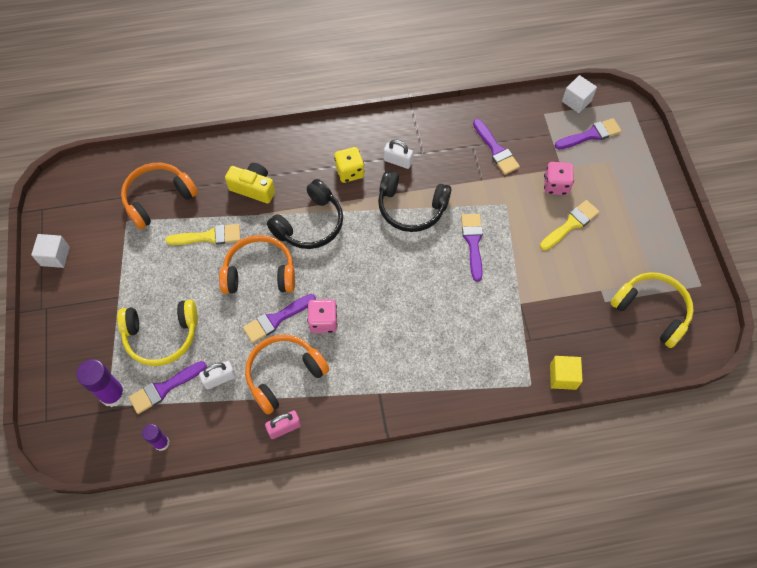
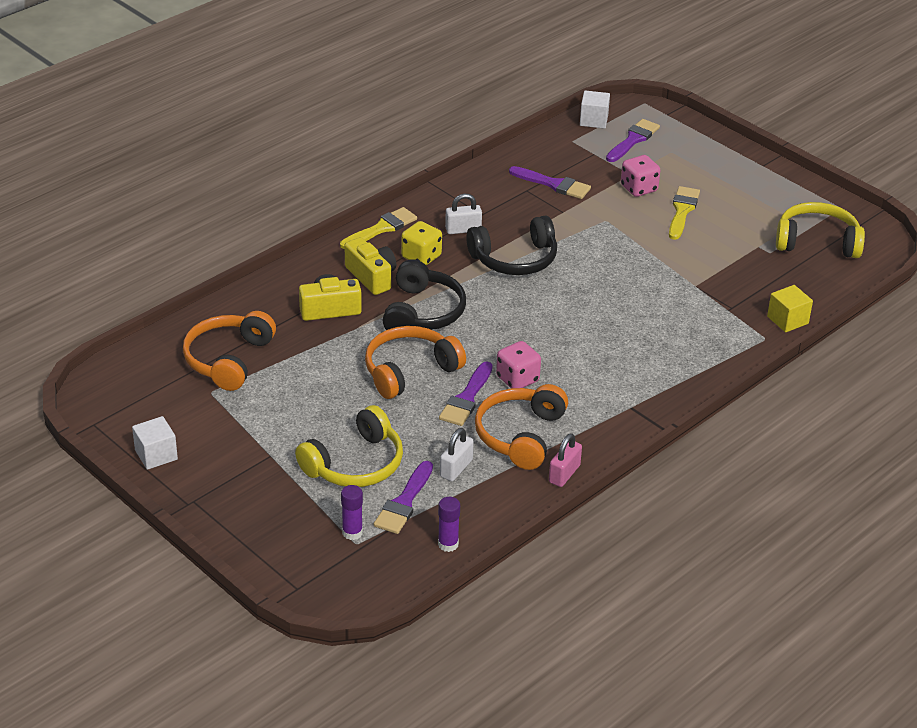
camera: 35 degrees left, 25 degrees down
(113, 394) = (352, 532): purple glue stick -> purple glue stick, size x0.60
(209, 236) = (322, 366): yellow brush -> yellow brush (381, 228)
(303, 173) = (371, 277): none -> yellow camera
(473, 242) = (603, 260): purple brush -> none

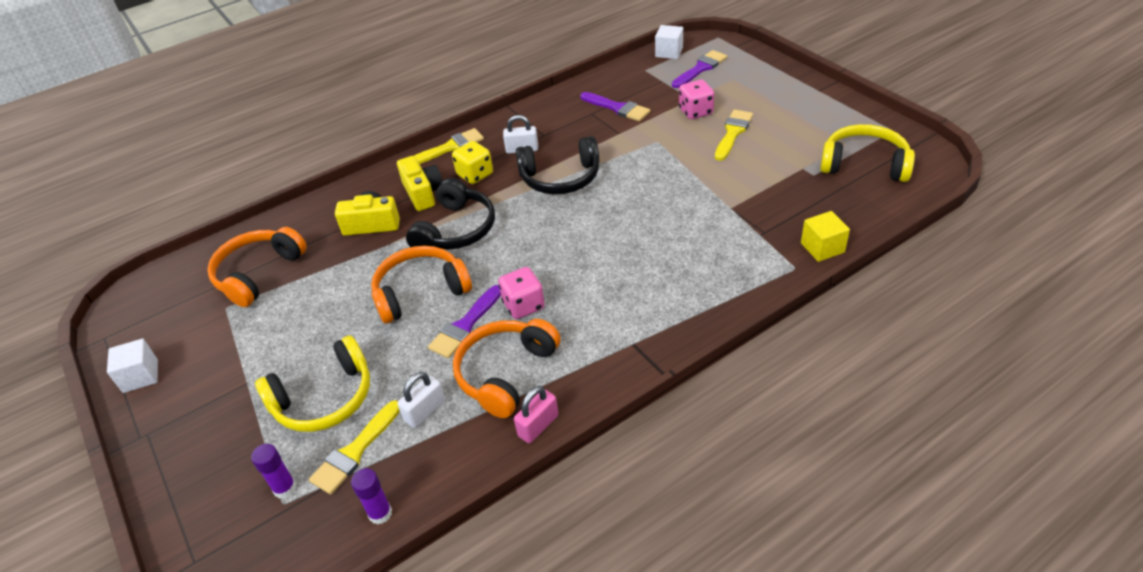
camera: 15 degrees right, 5 degrees up
(404, 502) = (355, 451): purple brush -> yellow brush

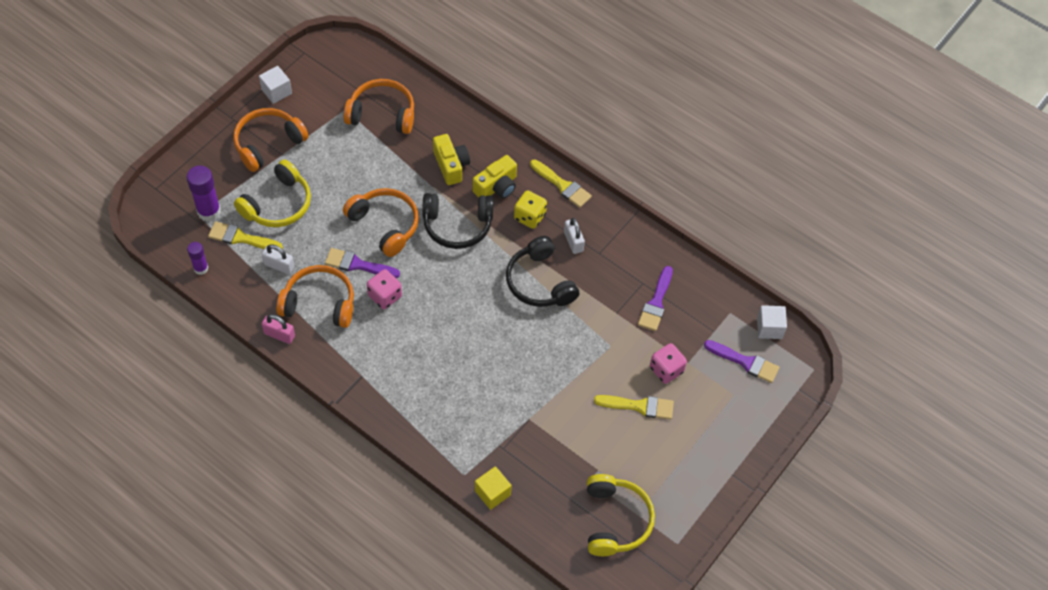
camera: 65 degrees right, 15 degrees up
(217, 397) = (268, 143): none -> orange headphones
(285, 488) = (209, 211): purple glue stick -> purple glue stick, size x1.66
(324, 399) = (278, 204): yellow headphones -> yellow headphones turned 90 degrees counterclockwise

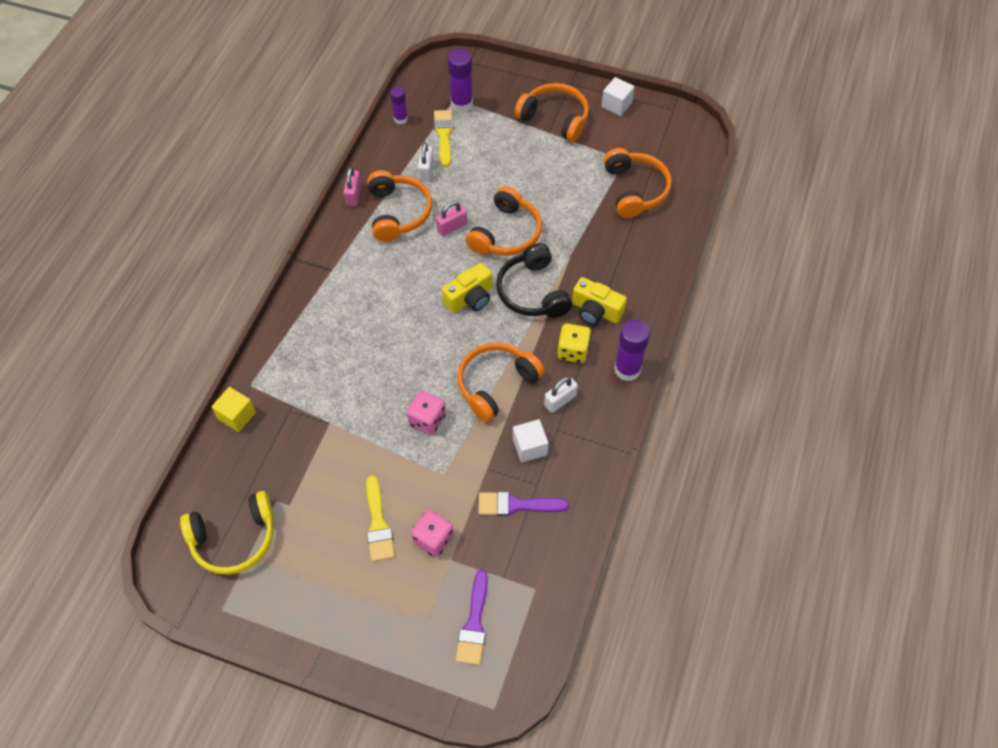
camera: 75 degrees right, 0 degrees up
(278, 204) = (492, 148): yellow headphones -> none
(357, 264) = (452, 227): purple brush -> pink padlock
(385, 296) = (425, 259): pink dice -> pink dice (427, 420)
(451, 165) = (602, 264): yellow camera -> yellow camera (470, 298)
(540, 282) = (496, 384): black headphones -> orange headphones
(562, 185) = (627, 369): yellow brush -> purple glue stick
(769, 328) = (531, 640): white cube -> white cube (530, 447)

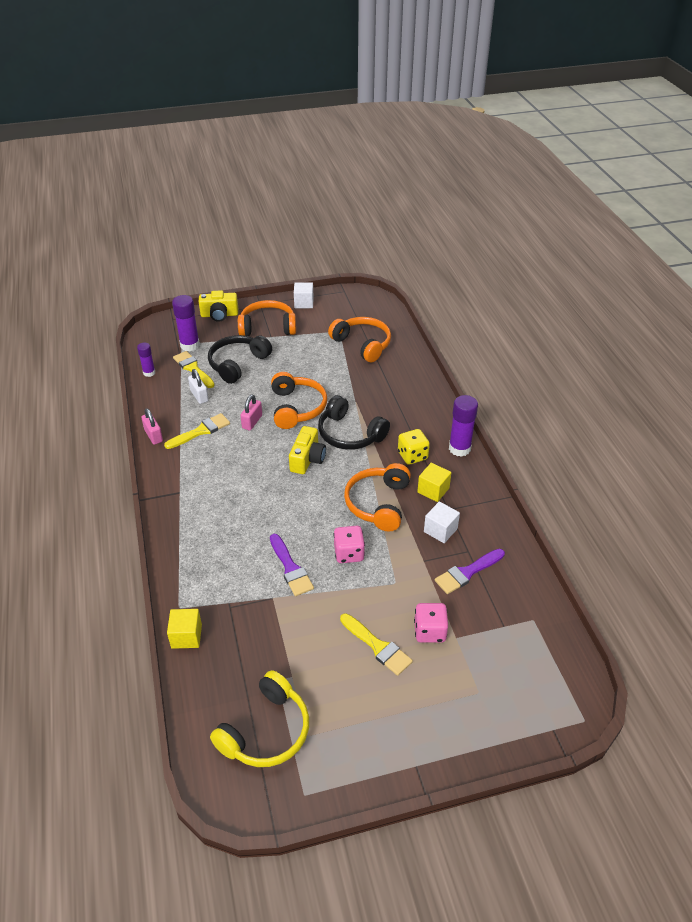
camera: 35 degrees left, 15 degrees down
(398, 212) = (201, 431): orange headphones -> yellow brush
(474, 624) = (514, 671): purple brush -> purple brush (291, 568)
(490, 150) = (237, 364): none -> black headphones
(560, 400) = (433, 490): white padlock -> yellow cube
(596, 311) = (404, 424): yellow camera -> yellow camera (219, 315)

